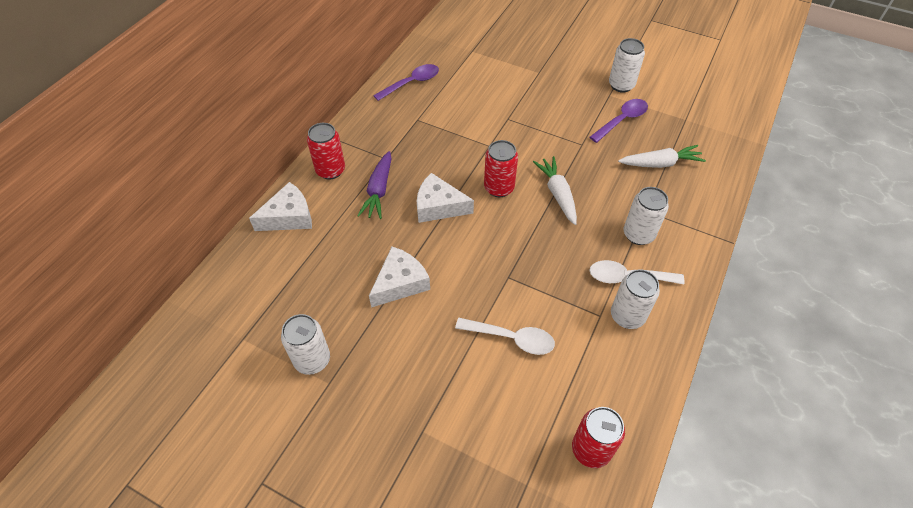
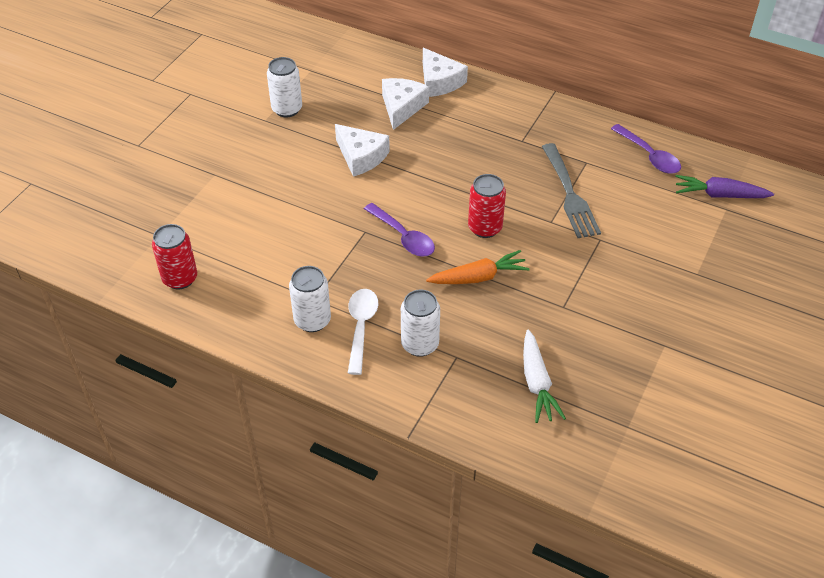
camera: 90 degrees right, 5 degrees down
(330, 170) = (501, 103): red can -> none
(378, 191) = (475, 137): purple carrot -> purple carrot (719, 195)
(438, 206) = (456, 181): white cheese -> white cheese (402, 107)
(455, 132) = (569, 193): none -> grey fork
(511, 338) = (295, 231): white spoon -> none
(557, 194) = (478, 277): white carrot -> orange carrot
(621, 85) = (688, 361): white can -> none
(622, 120) = (614, 353): purple spoon -> purple spoon (403, 237)

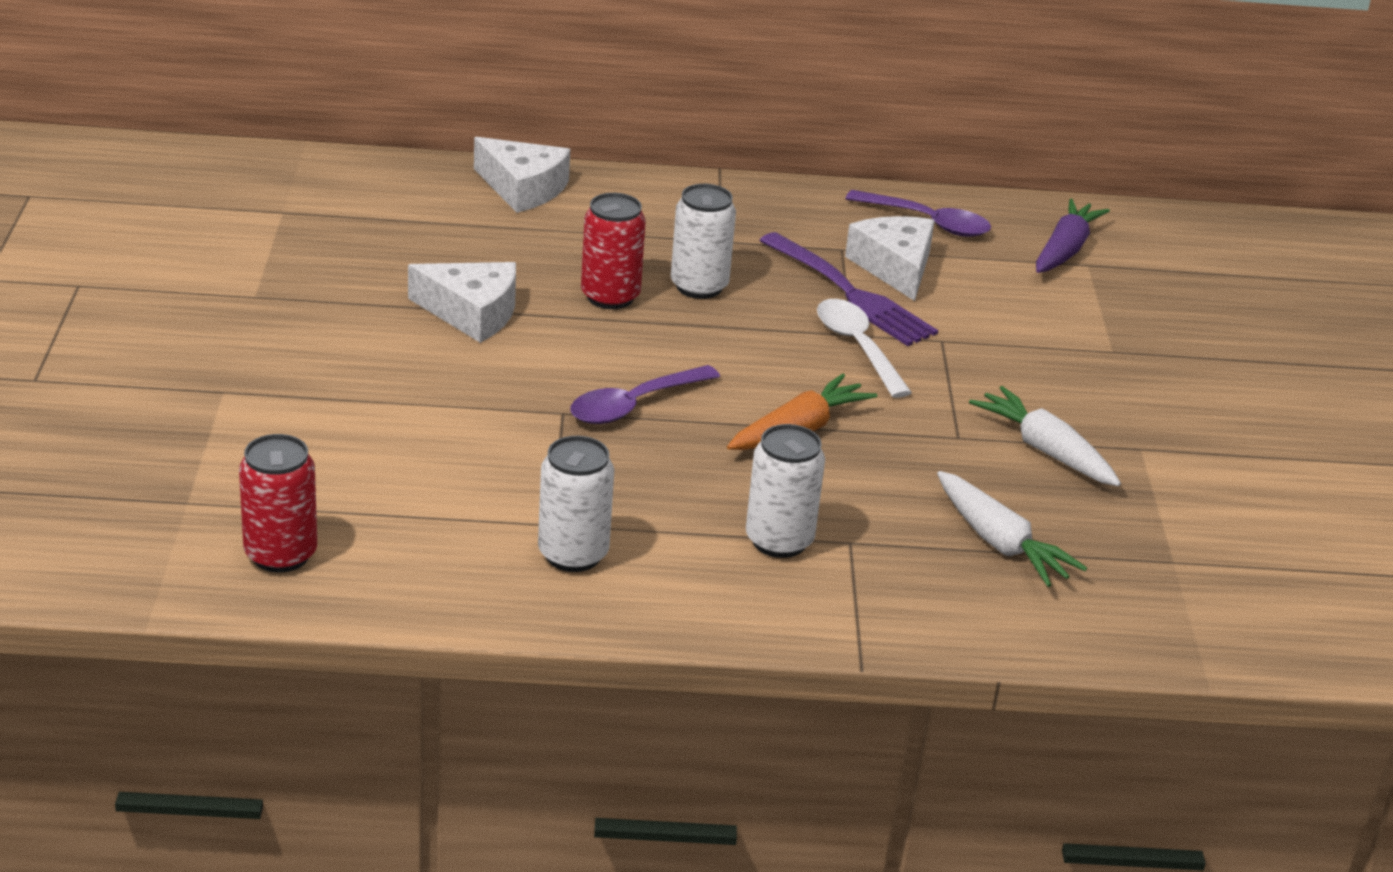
camera: 30 degrees left, 15 degrees down
(287, 109) = (284, 273): white can -> white can (699, 286)
(361, 327) = (663, 542): white spoon -> white spoon (857, 347)
(402, 107) = (487, 233): white cheese -> white cheese (895, 267)
(403, 237) = (634, 405): purple spoon -> purple spoon turned 120 degrees clockwise
(485, 228) = (755, 364): red can -> red can (610, 297)
(569, 193) = (849, 293): grey fork -> purple fork
(606, 330) = (1045, 450): none -> white carrot
(719, 195) = (1065, 250): purple carrot -> purple carrot turned 135 degrees clockwise

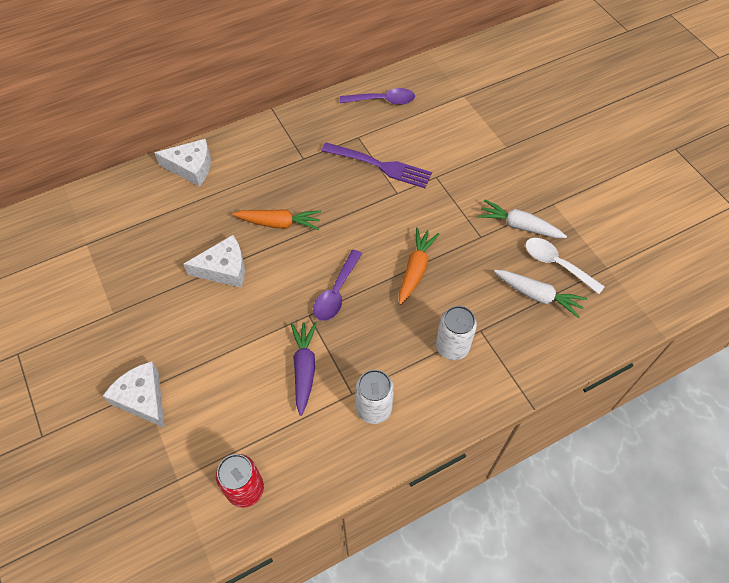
camera: 25 degrees left, 25 degrees up
(610, 297) = (279, 223): red can -> orange carrot
(699, 286) = (313, 195): white can -> none
(857, 347) = (405, 200): white spoon -> white spoon (556, 264)
(895, 267) = (387, 138): white cheese -> white cheese (142, 398)
(1065, 250) = (448, 90): purple carrot -> purple carrot (304, 368)

